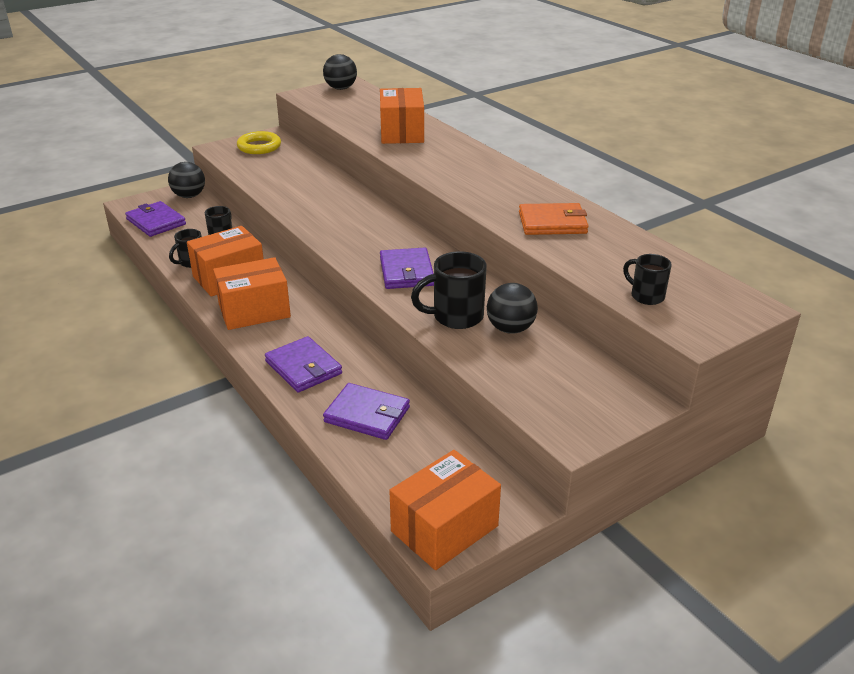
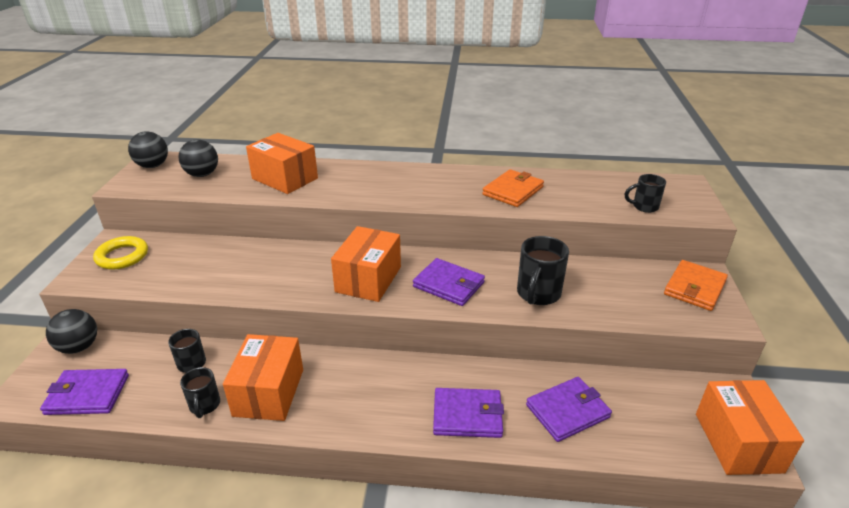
camera: 50 degrees left, 0 degrees up
(254, 311) = (345, 403): orange box -> orange box (368, 279)
(510, 329) = (577, 279): black ball -> black ball (202, 174)
(602, 400) = (694, 288): none -> orange wallet

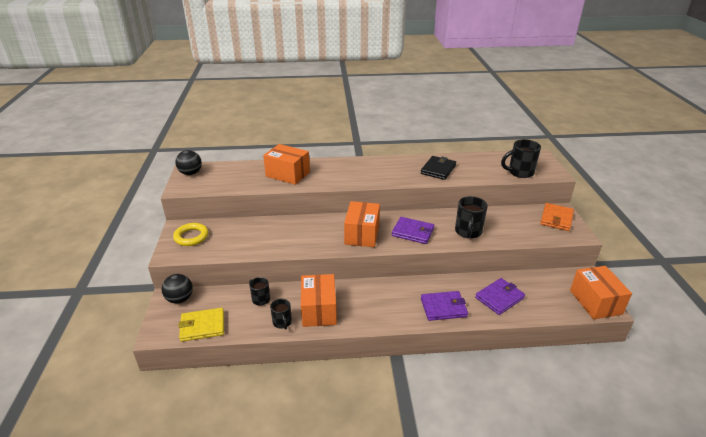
camera: 10 degrees left, 0 degrees up
(87, 394) = (202, 326): purple wallet -> yellow wallet
(202, 174) = (229, 176): black ball -> none
(513, 191) = (438, 169): orange wallet -> black wallet
(644, 207) = (519, 172): black mug -> black mug, size x1.62

